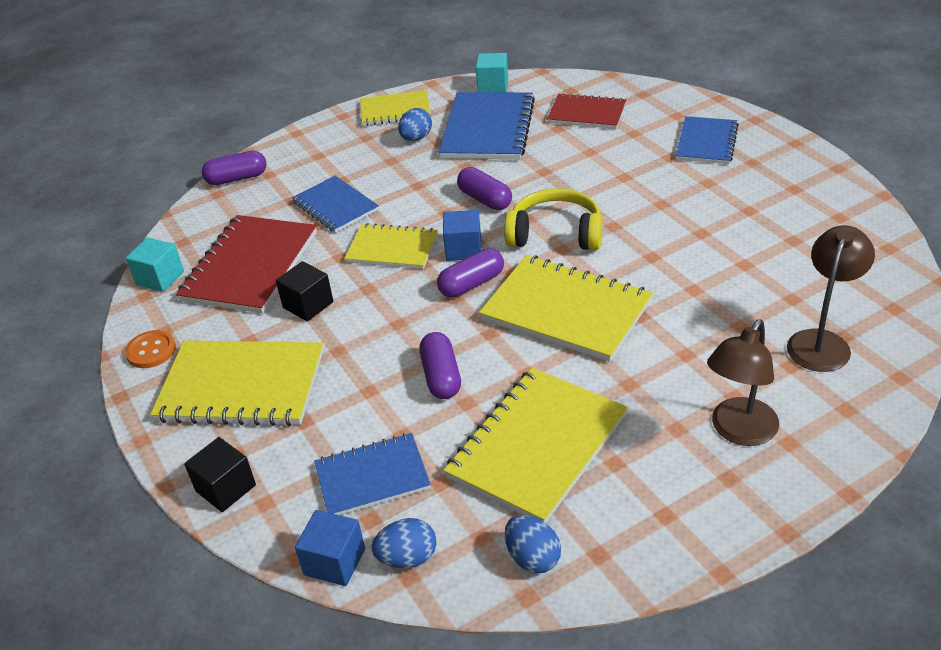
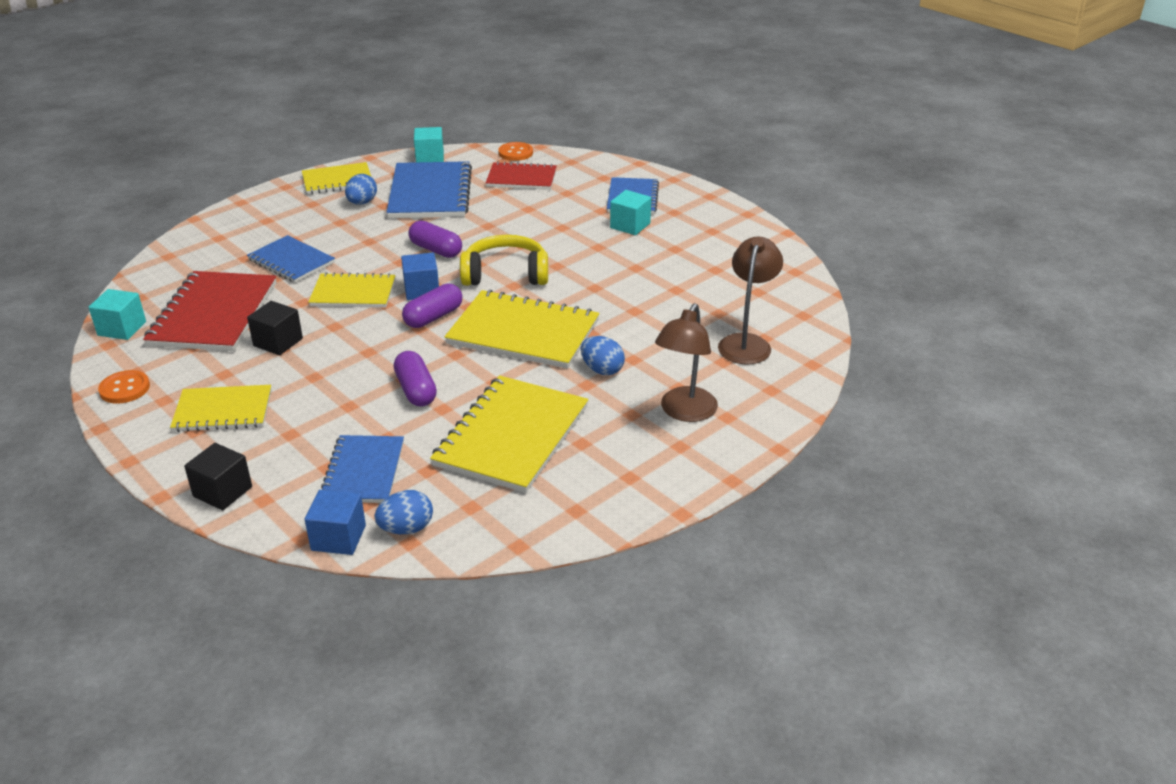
camera: 15 degrees left, 5 degrees down
(237, 178) = (186, 242): purple capsule -> none
(241, 386) = (223, 411): yellow notebook -> yellow notebook, size x0.62
(372, 477) = (363, 471): blue notebook -> blue notebook turned 60 degrees counterclockwise
(533, 558) = (519, 518): blue egg -> blue egg (602, 370)
(584, 82) = (515, 153): none -> orange button
(700, 178) = (630, 225): none -> turquoise cube

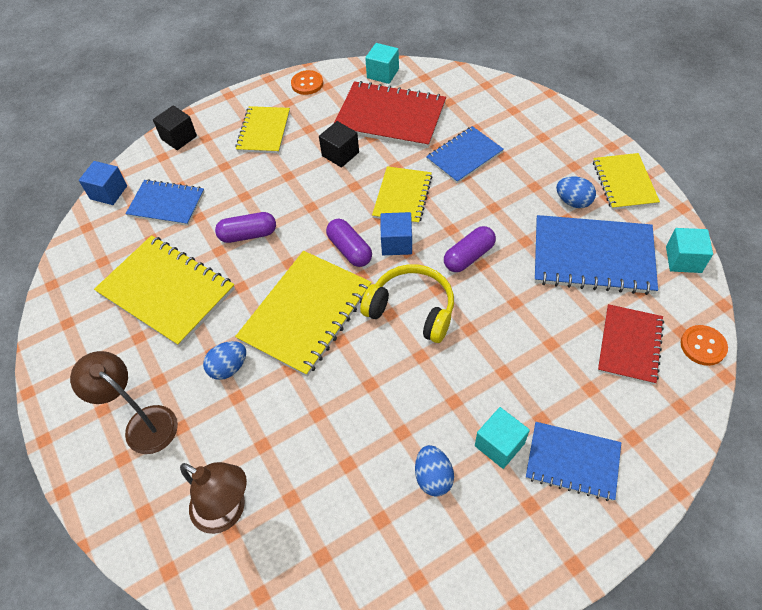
camera: 105 degrees right, 20 degrees up
(406, 528) = (99, 225): blue egg -> blue egg (433, 477)
(505, 274) = (412, 309): yellow headphones -> yellow headphones turned 75 degrees counterclockwise

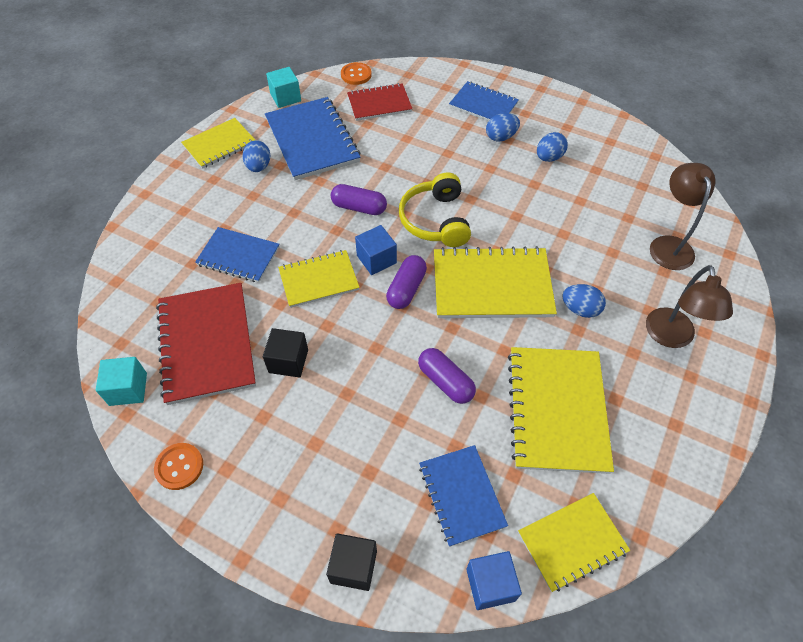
camera: 125 degrees left, 0 degrees up
(264, 131) = (291, 464): yellow notebook -> yellow notebook (572, 542)
(499, 444) = (501, 137): turquoise cube -> blue egg
(572, 462) = (483, 105): blue notebook -> blue notebook turned 45 degrees counterclockwise

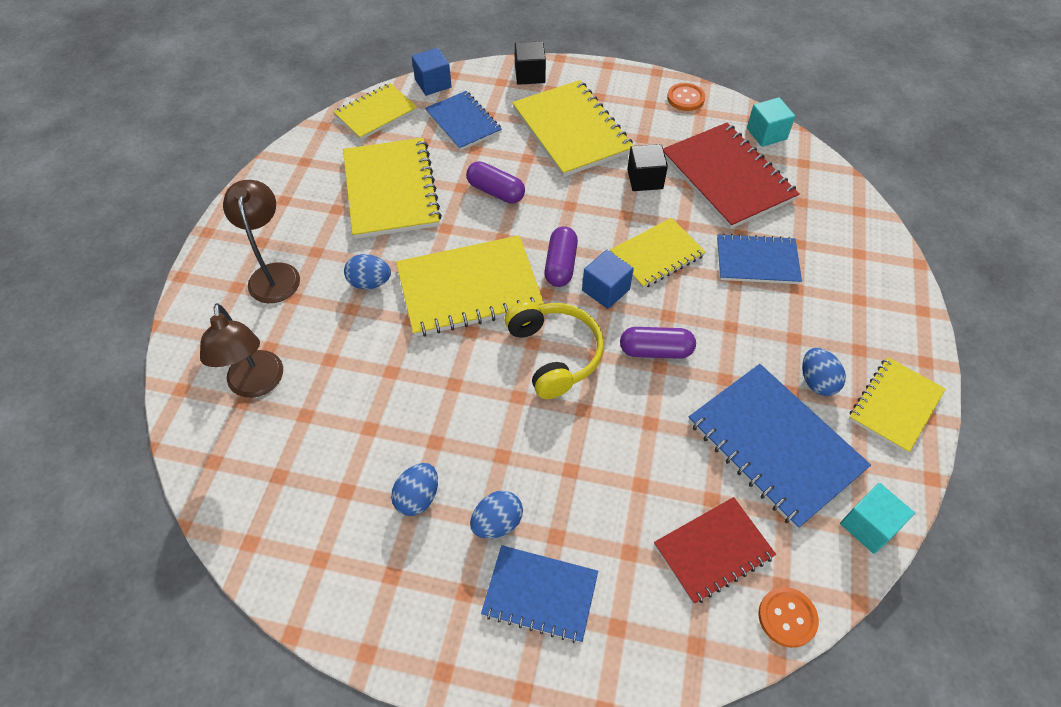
camera: 165 degrees right, 0 degrees up
(336, 448) = (572, 130): none -> yellow notebook

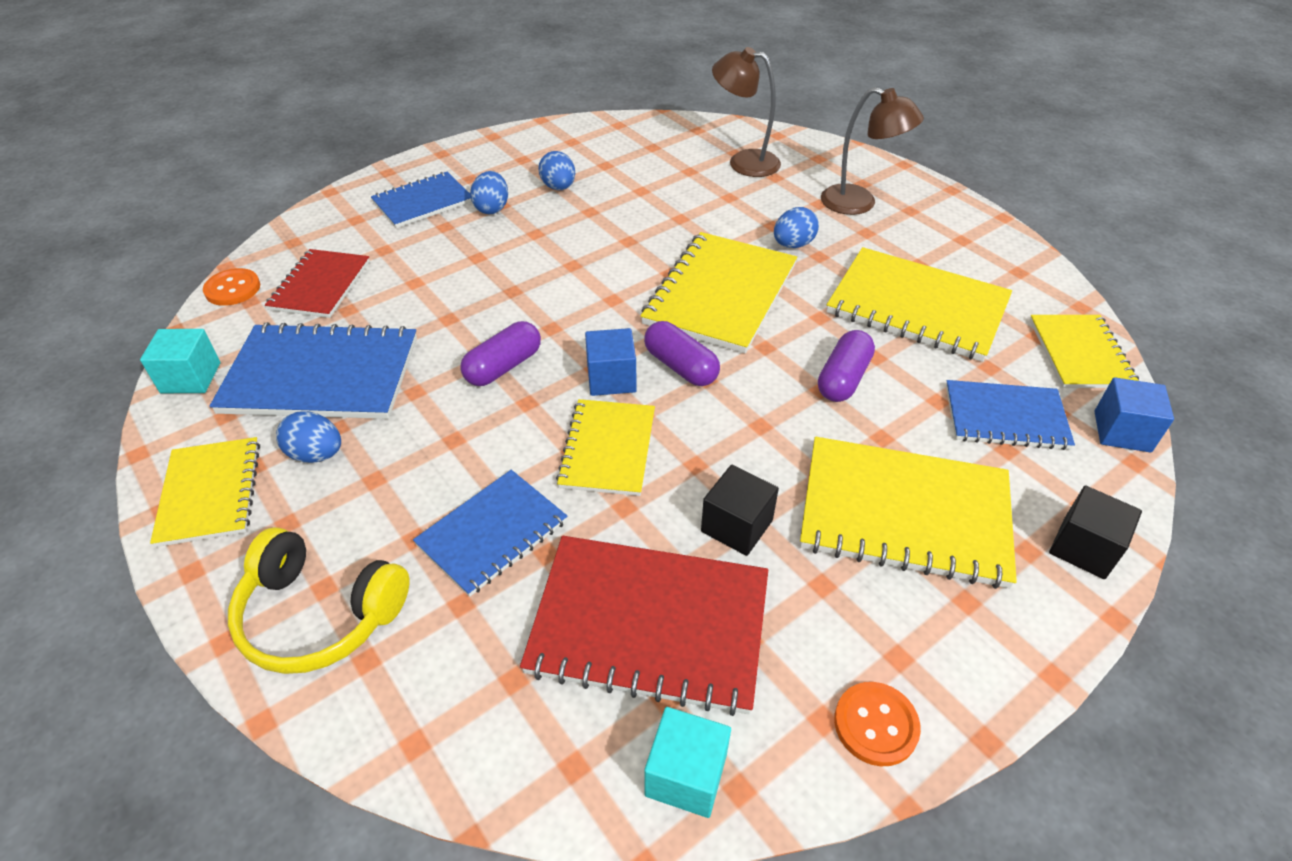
camera: 130 degrees right, 10 degrees down
(496, 191) = (843, 379): purple capsule -> purple capsule turned 45 degrees counterclockwise
(555, 354) = (584, 305): yellow headphones -> yellow headphones (319, 615)

